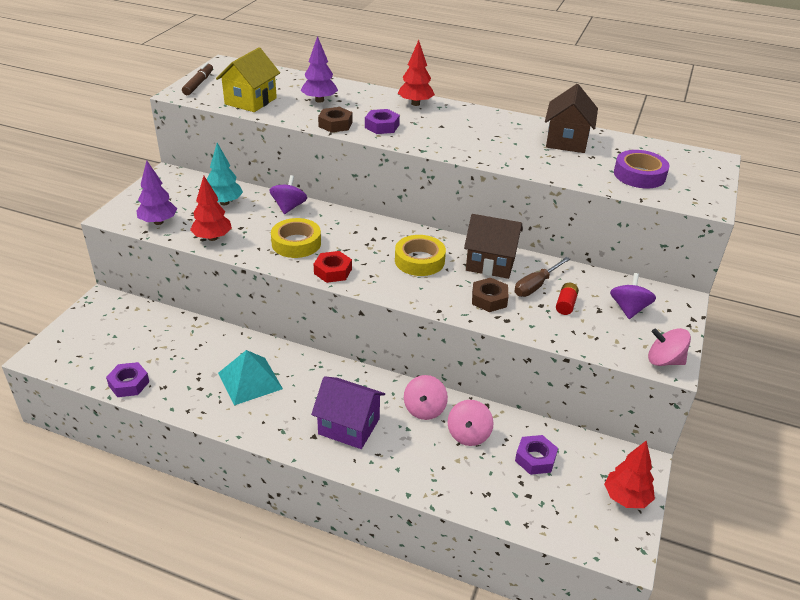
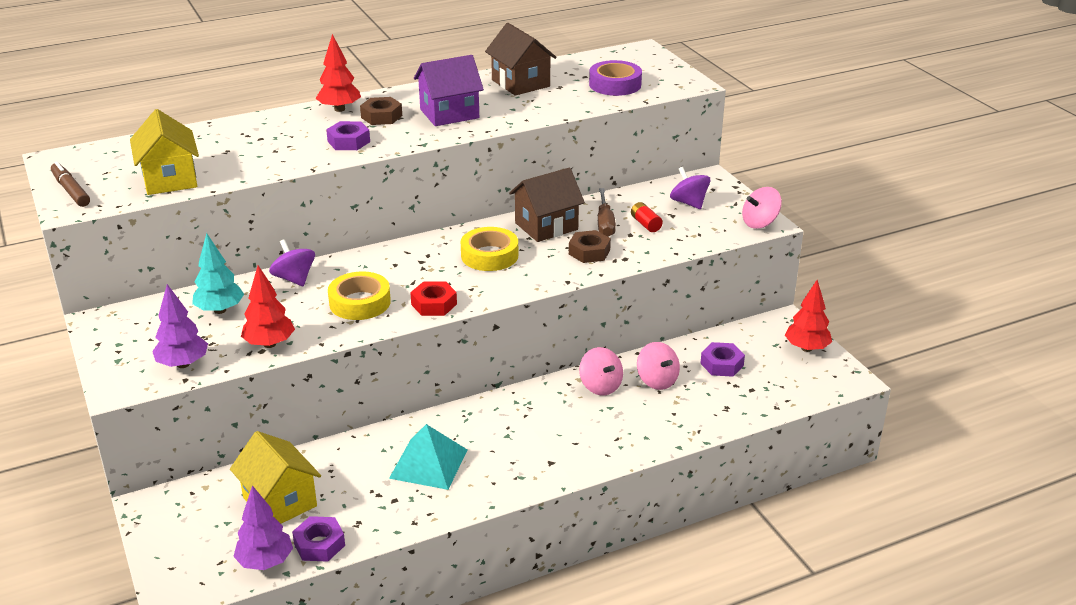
camera: 45 degrees left, 5 degrees down
(151, 343) = (280, 502): none -> yellow house
(319, 100) = (241, 147): purple tree -> purple tree (265, 562)
(335, 124) = (302, 160): brown nut -> brown nut (381, 116)
(349, 426) = (565, 436): purple house -> purple house (449, 114)

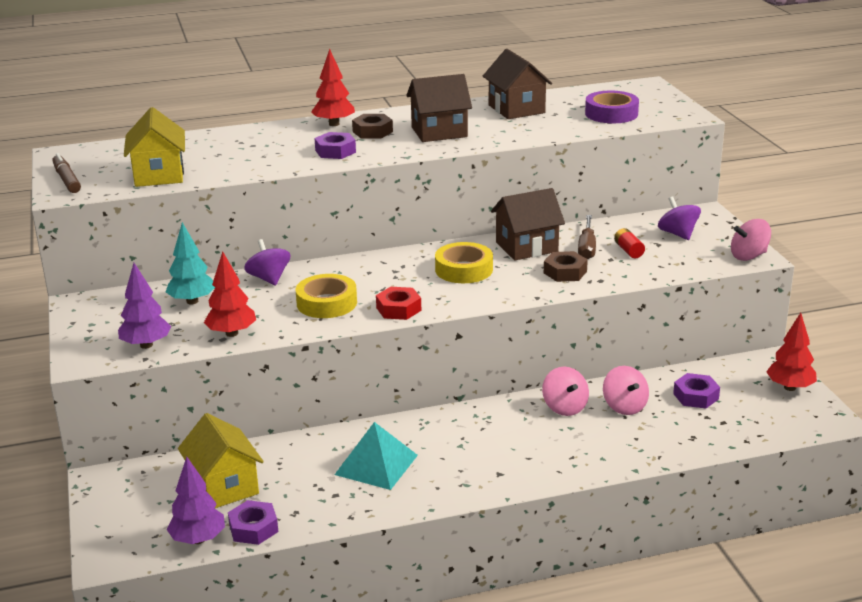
camera: 10 degrees right, 5 degrees down
(449, 114) = (439, 132): purple house -> brown house

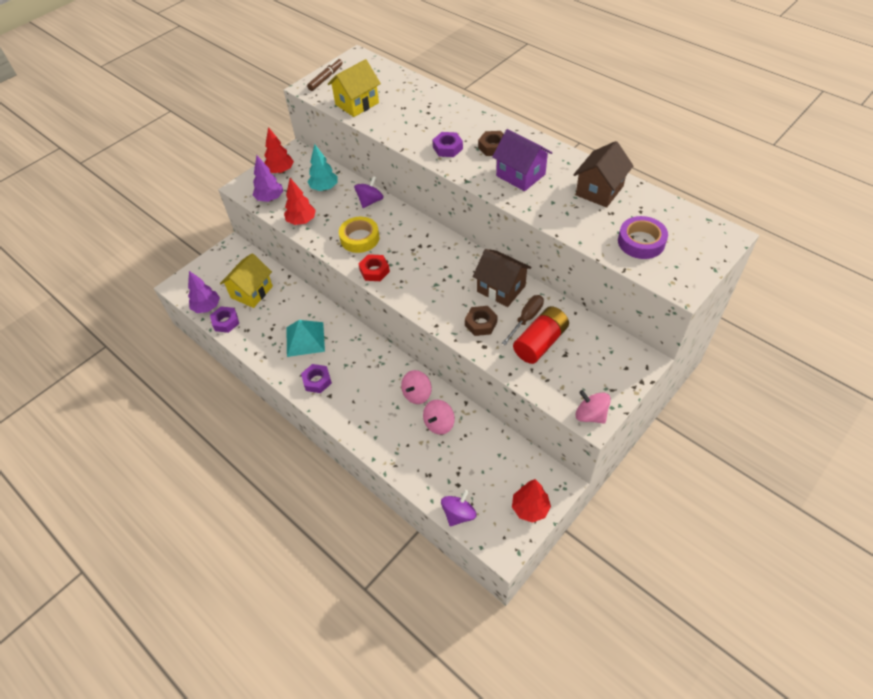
camera: 60 degrees right, 25 degrees up
(334, 124) = (490, 125): red tree -> red tree (280, 171)
(439, 132) = (520, 175): brown house -> purple house
(464, 269) = (445, 274): yellow tape -> none
(587, 247) = (526, 319): brown screwdriver -> brown screwdriver turned 150 degrees clockwise
(628, 251) = (540, 343): red battery -> red battery, size x2.04
(678, 234) = (591, 359): purple spinning top -> purple spinning top (458, 514)
(695, 396) = (478, 457): purple nut -> purple nut (317, 381)

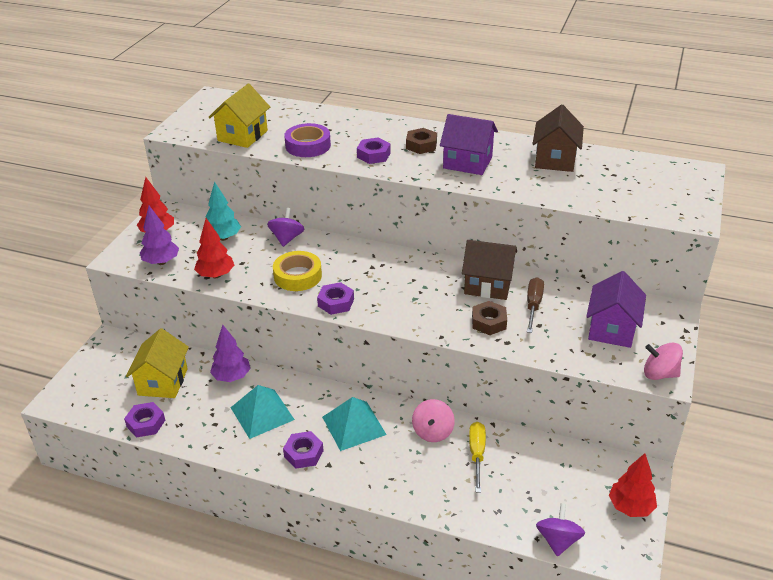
camera: 25 degrees left, 15 degrees down
(207, 307) = (111, 414): purple tree -> purple tree (232, 377)
(326, 78) = (189, 120): brown marker -> none
(363, 370) = (354, 425): none -> turquoise pyramid
(374, 271) = (336, 302): red nut -> purple nut
(439, 424) = (477, 454): pink spinning top -> yellow screwdriver
(540, 343) = (563, 323): red battery -> none
(577, 361) = (611, 329): none -> purple house
(641, 242) = (627, 192): purple tape -> purple tape (308, 145)

